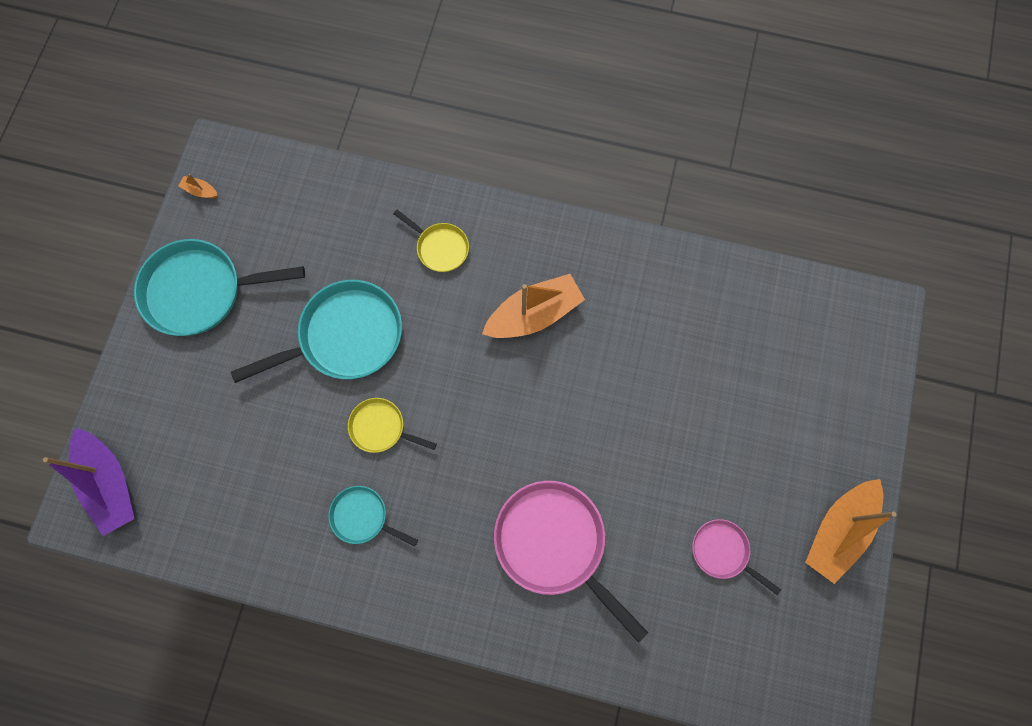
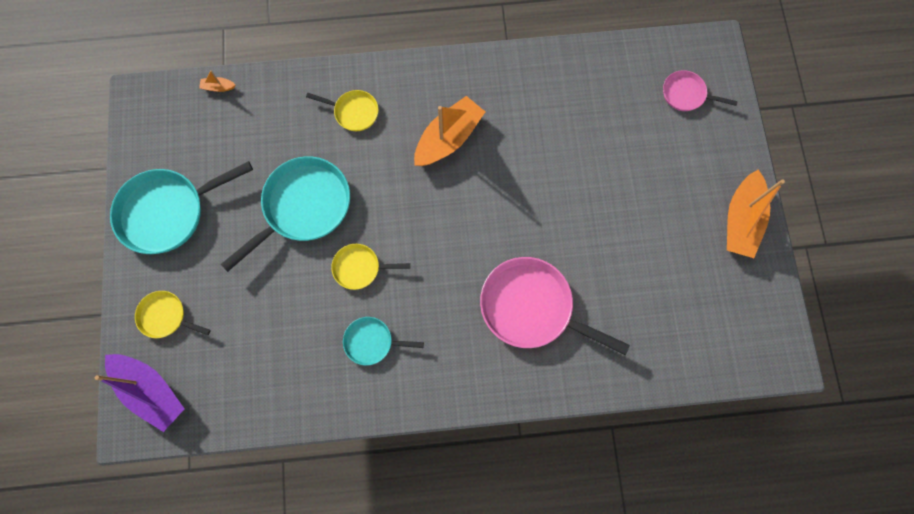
camera: 20 degrees left, 0 degrees up
(155, 406) = (166, 316): none -> yellow pan
(200, 191) = (136, 132): orange boat -> orange boat (218, 87)
(723, 552) = (661, 267): pink pan -> pink pan (686, 94)

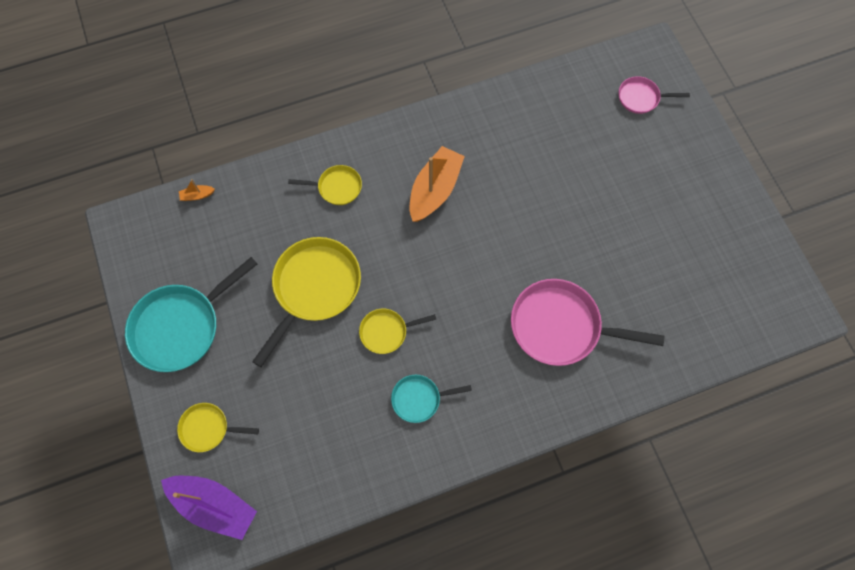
camera: 15 degrees left, 5 degrees down
(303, 207) = (314, 288): turquoise pan -> yellow pan
(740, 220) = (725, 198): orange boat -> none

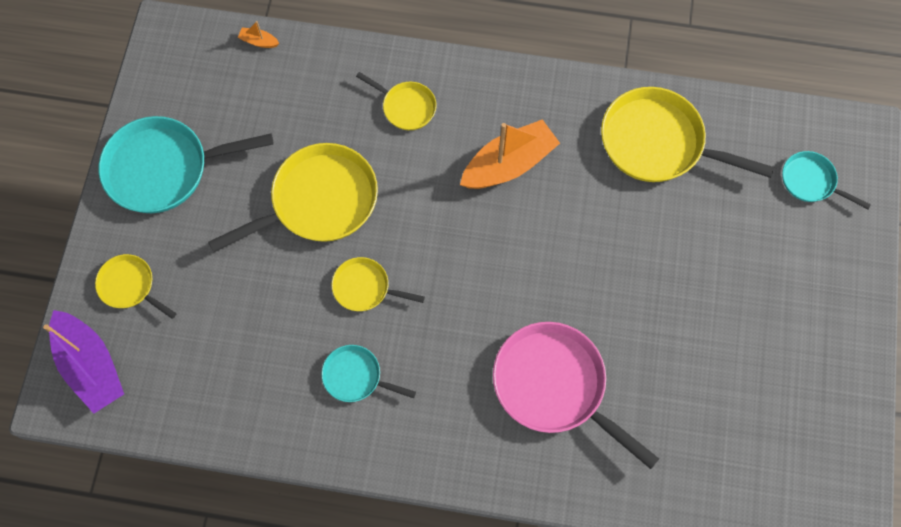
camera: 30 degrees right, 0 degrees up
(527, 123) = (658, 143): none -> yellow pan
(641, 98) = (811, 181): pink pan -> turquoise pan

